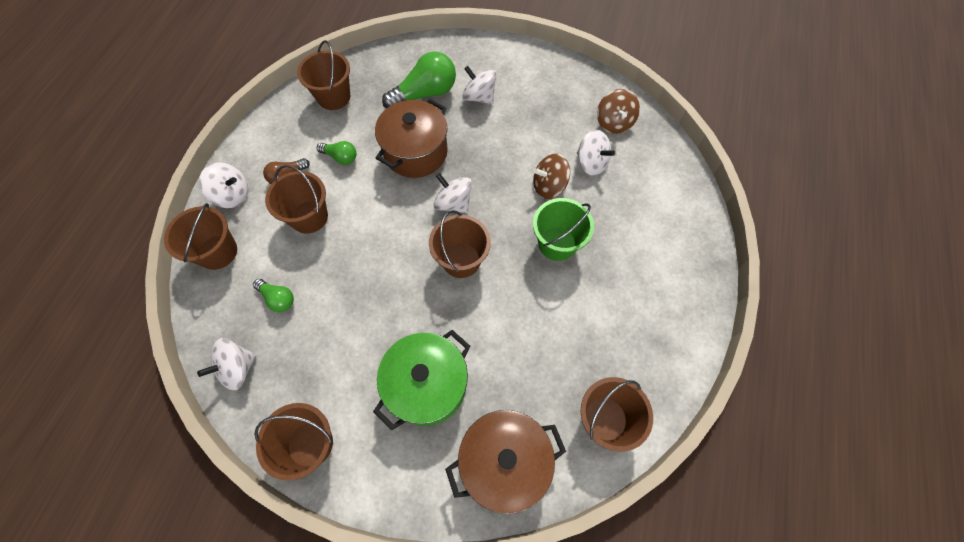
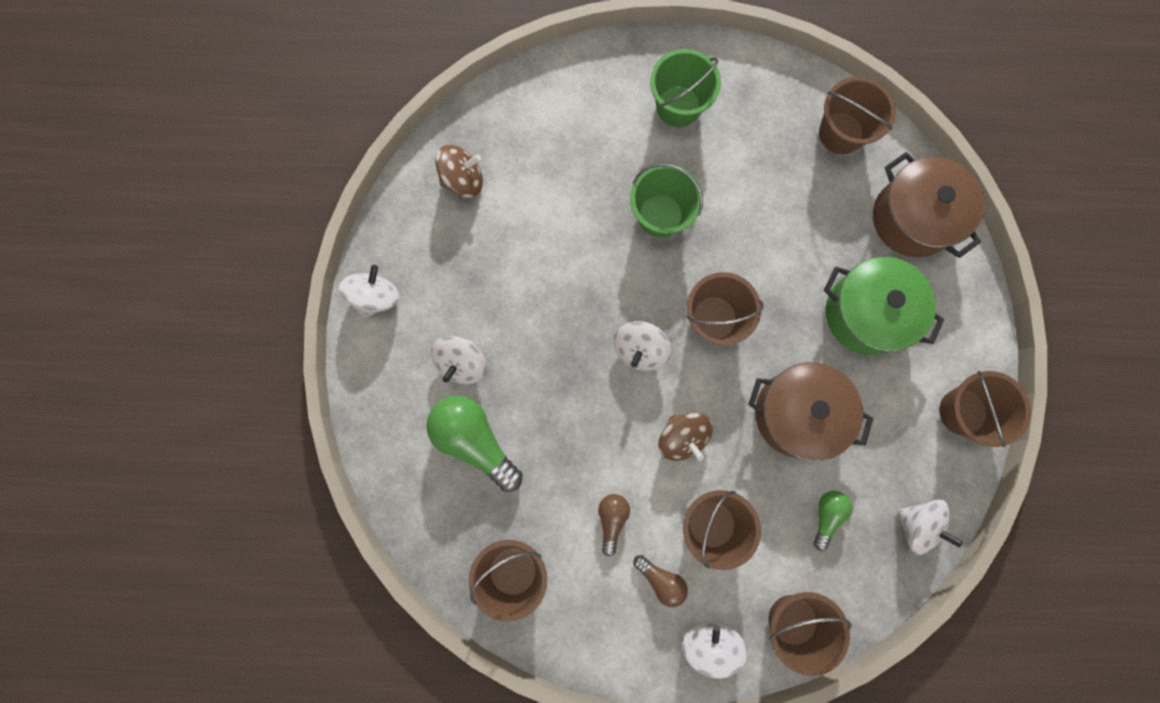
camera: 105 degrees left, 15 degrees up
(340, 157) = (612, 519): green light bulb -> brown light bulb
(415, 152) = (577, 421): brown pot -> brown pot (797, 414)
(549, 186) = (583, 241): brown spinning top -> brown spinning top (682, 437)
(591, 163) = (535, 197): white spinning top -> white spinning top (376, 297)
(652, 282) = (678, 106): none -> green bucket

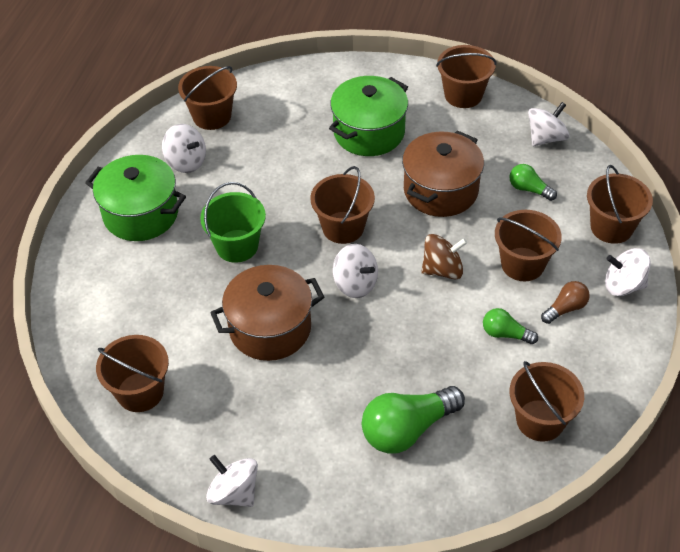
camera: 75 degrees left, 30 degrees down
(462, 363) = (327, 426): white spinning top -> white spinning top (186, 162)
(463, 180) = (140, 392): brown spinning top -> brown bucket
(612, 519) = (505, 334): brown light bulb -> green light bulb
(678, 106) = (141, 214): green bucket -> green pot
(912, 218) = (300, 90): brown pot -> brown pot (270, 328)

